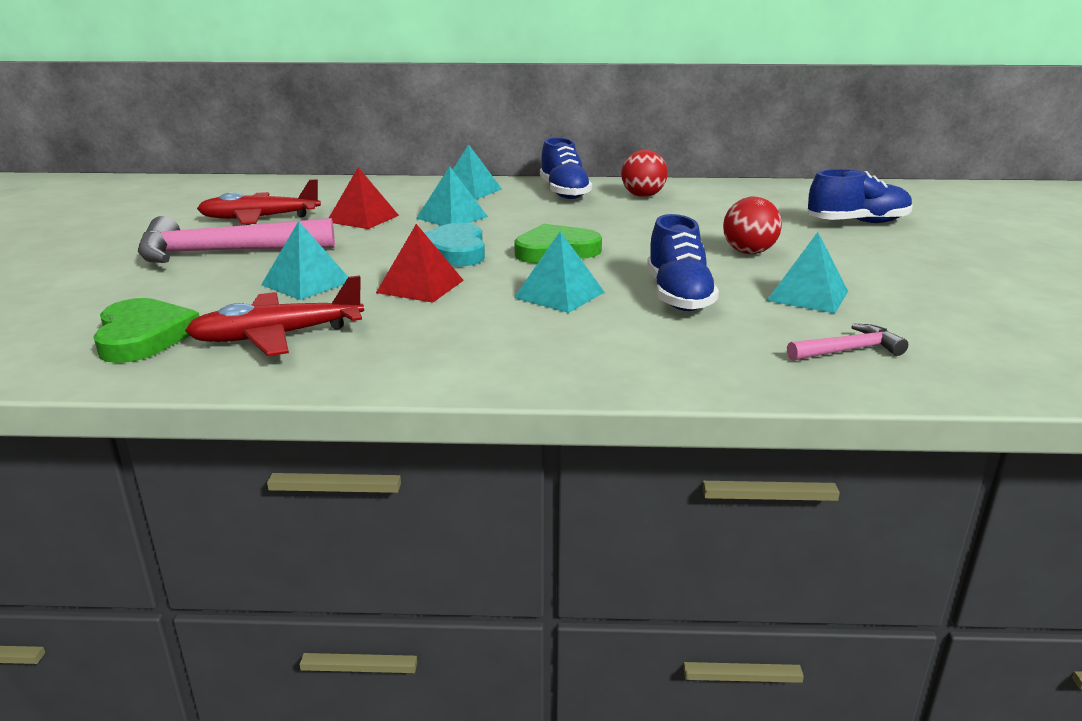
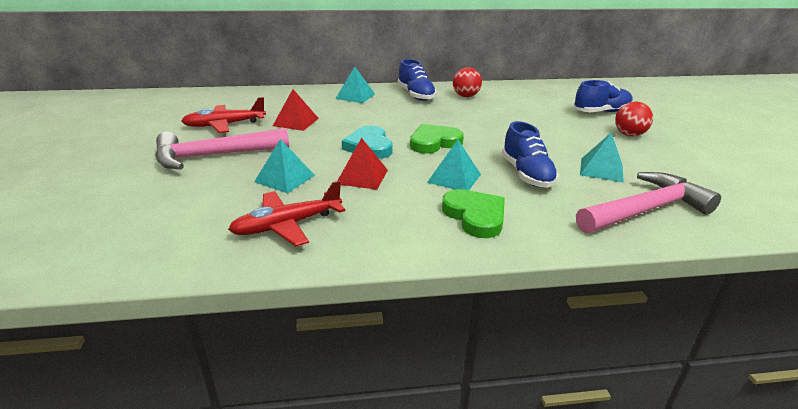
camera: 10 degrees left, 5 degrees up
(143, 336) = (192, 232): green heart -> green heart (475, 216)
(452, 217) = (354, 118): turquoise pyramid -> none
(749, 252) = (551, 138): red ball -> red ball (629, 134)
(848, 350) = (645, 210): pink hammer -> pink hammer, size x2.12

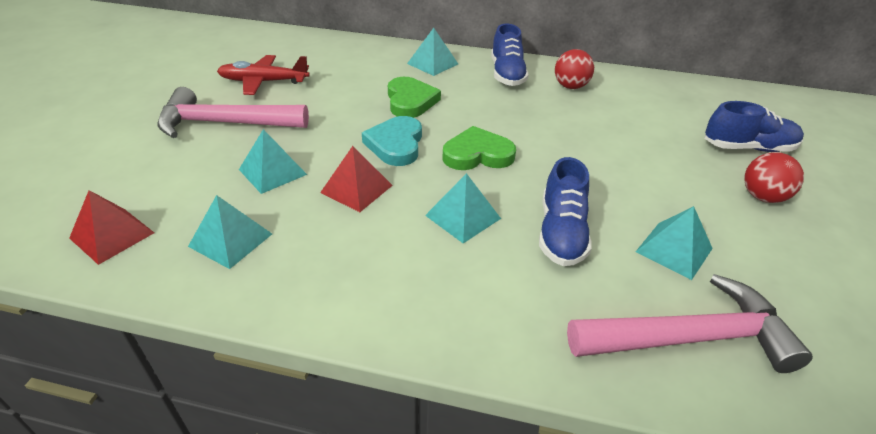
camera: 20 degrees right, 10 degrees up
(288, 225) = (231, 240): red plane -> turquoise pyramid
(295, 122) = (339, 91): red pyramid -> red pyramid (112, 235)
(475, 216) = (446, 284): green heart -> green heart (410, 101)

